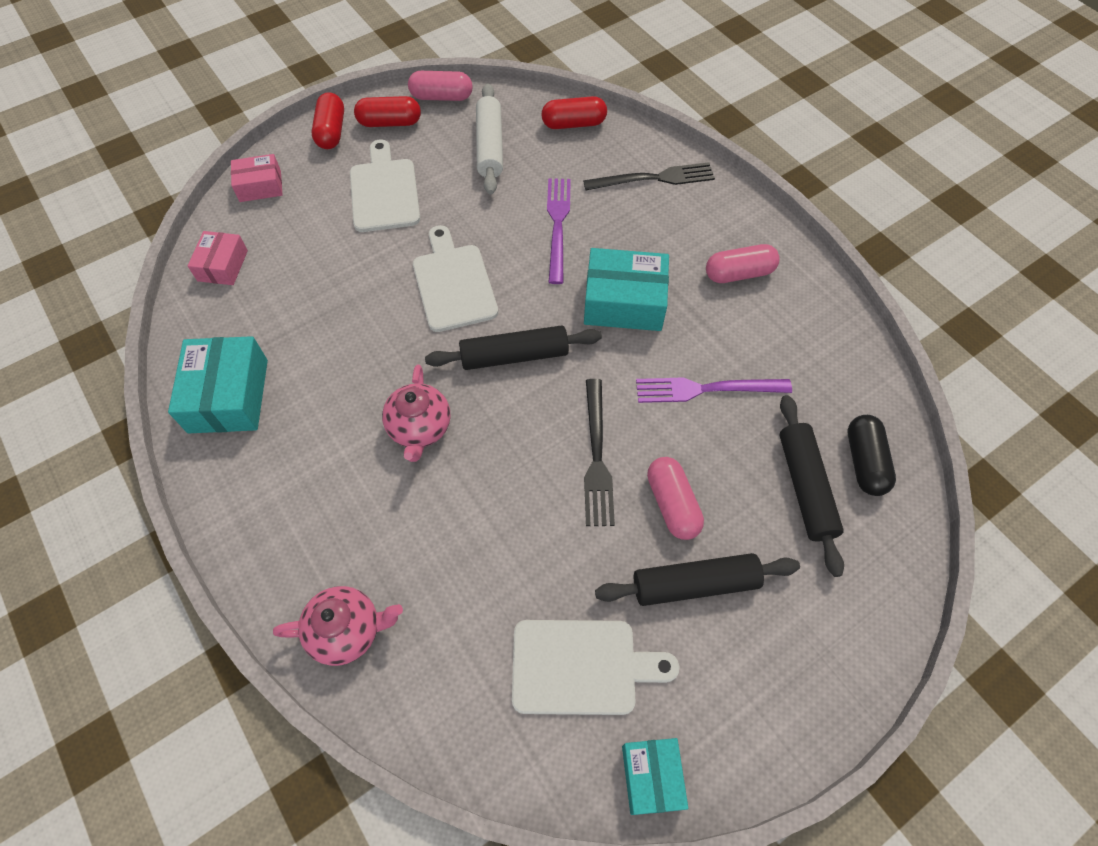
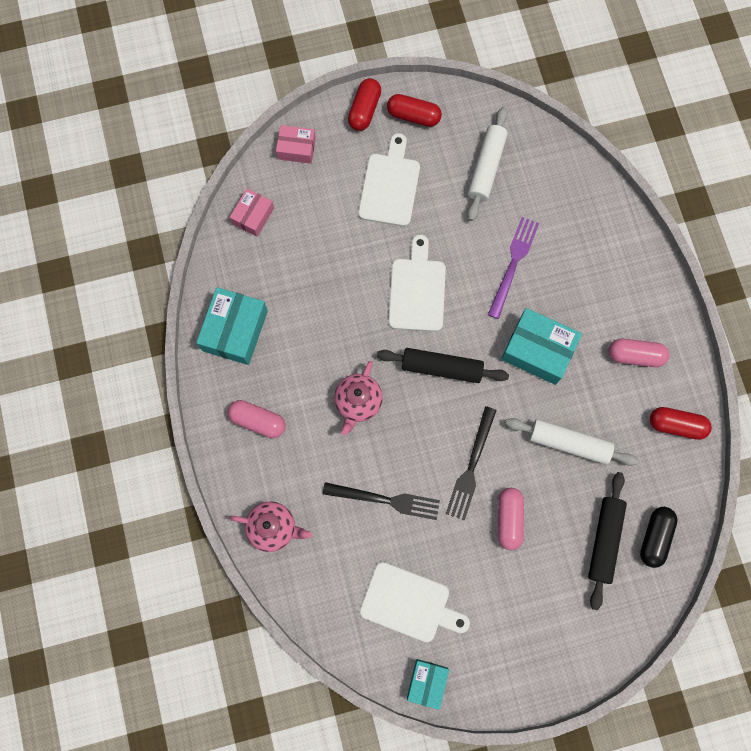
camera: 20 degrees right, 15 degrees up
(441, 97) = (463, 101): pink capsule -> pink capsule (258, 421)
(573, 124) = (562, 166): red capsule -> red capsule (676, 425)
(653, 179) = (606, 244): black fork -> black fork (385, 500)
(694, 584) = (501, 578): black rolling pin -> none
(707, 389) = (569, 443): purple fork -> white rolling pin

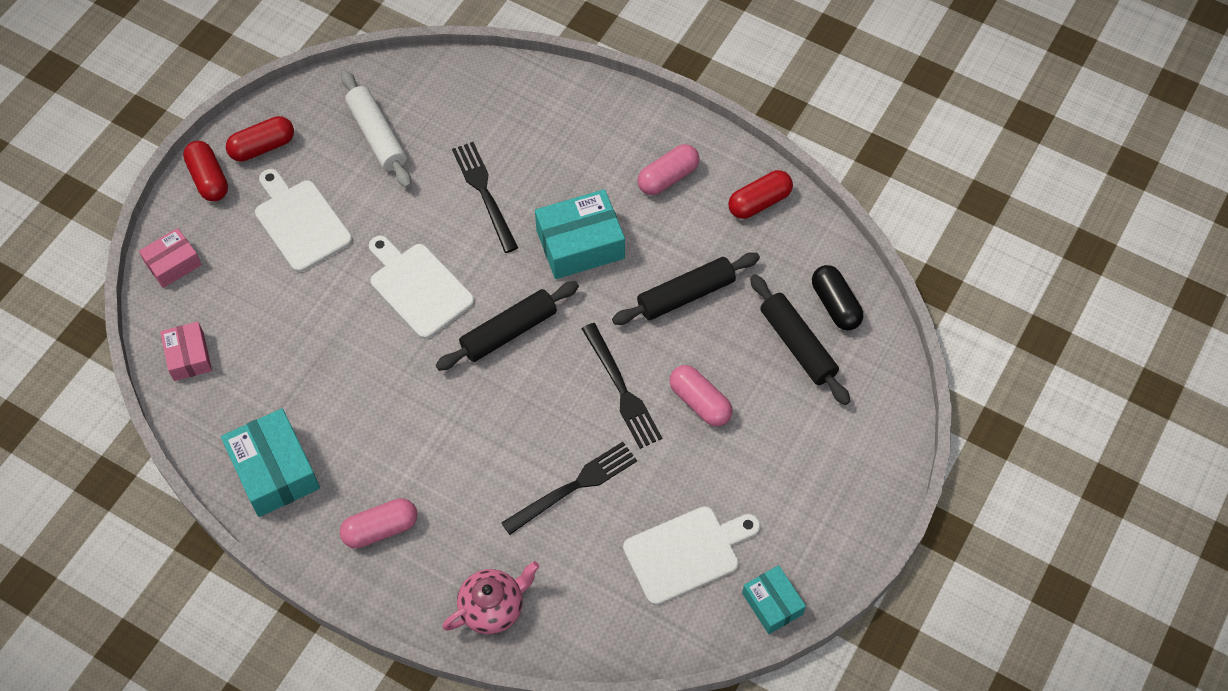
camera: 45 degrees left, 15 degrees down
(358, 402) = (461, 428): pink teapot -> none
(513, 264) = (484, 193): purple fork -> black fork
(569, 443) = (686, 295): white rolling pin -> black rolling pin

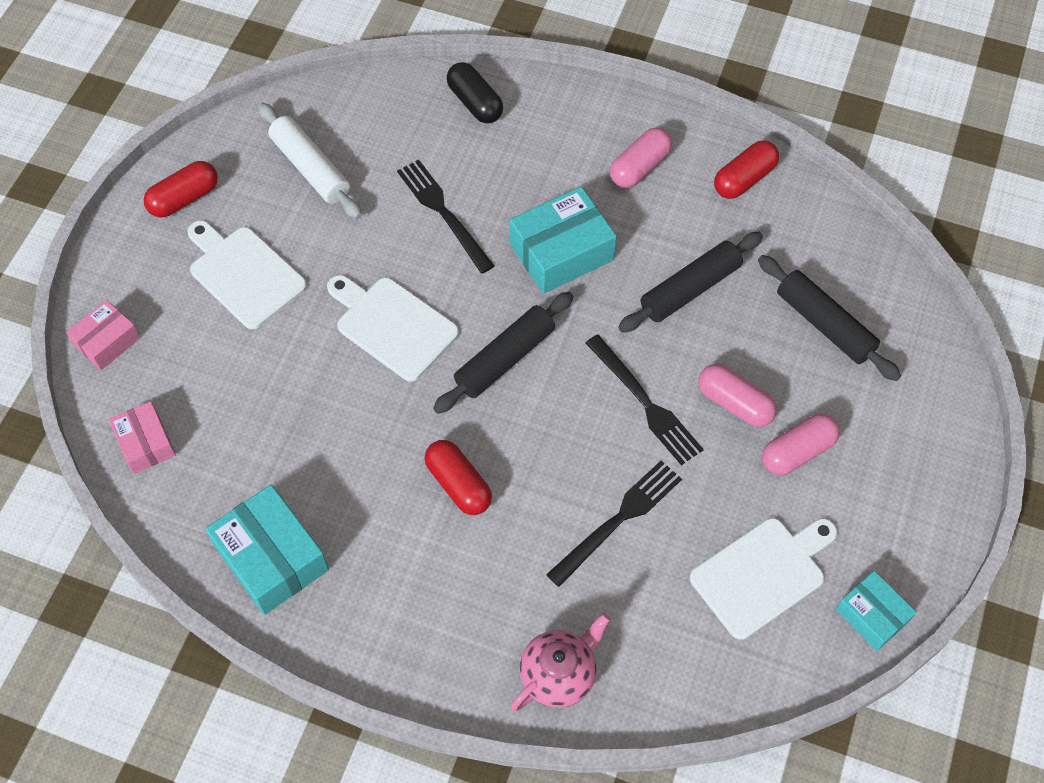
camera: 10 degrees left, 0 degrees up
(208, 179) = (129, 242): red capsule -> red capsule (458, 484)
(380, 529) = (409, 605): pink capsule -> pink capsule (797, 452)
(835, 305) = (853, 275): black capsule -> black capsule (475, 103)

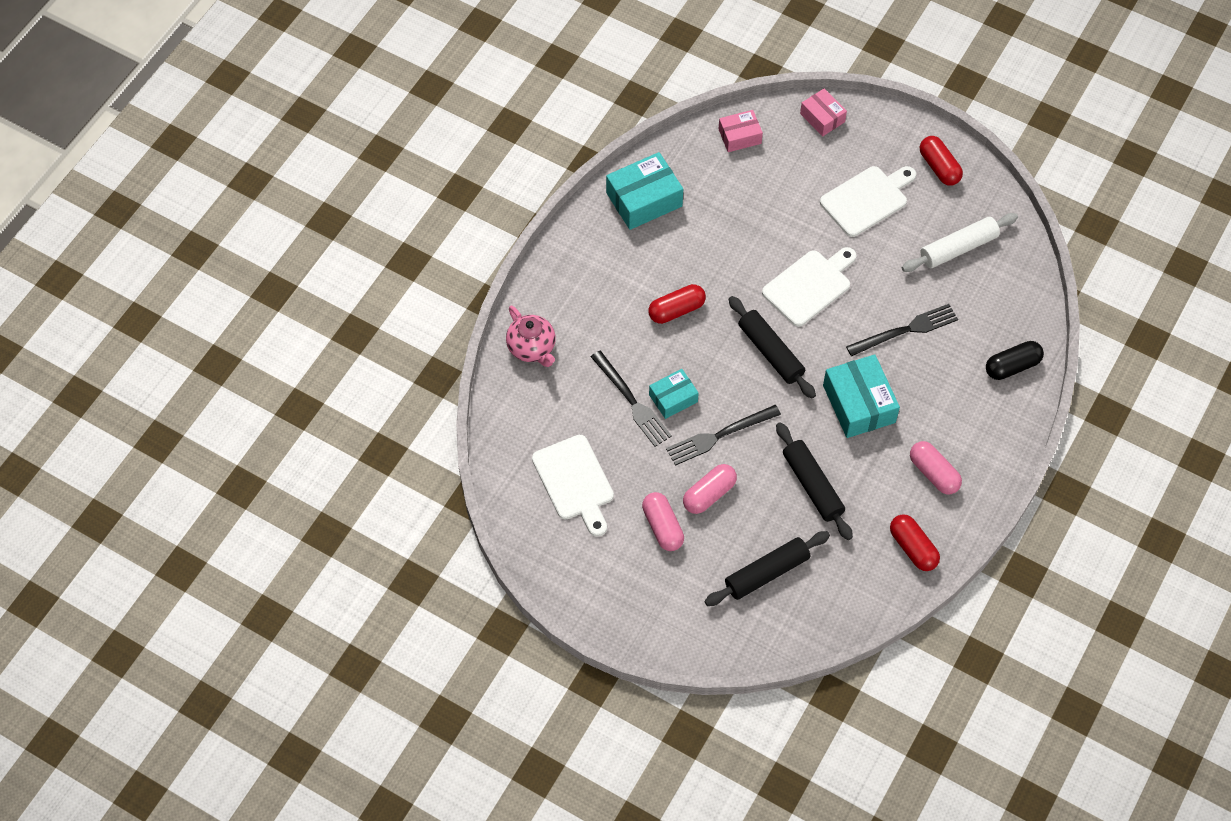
camera: 100 degrees right, 0 degrees up
(872, 615) = (531, 543): turquoise box -> turquoise box (673, 398)

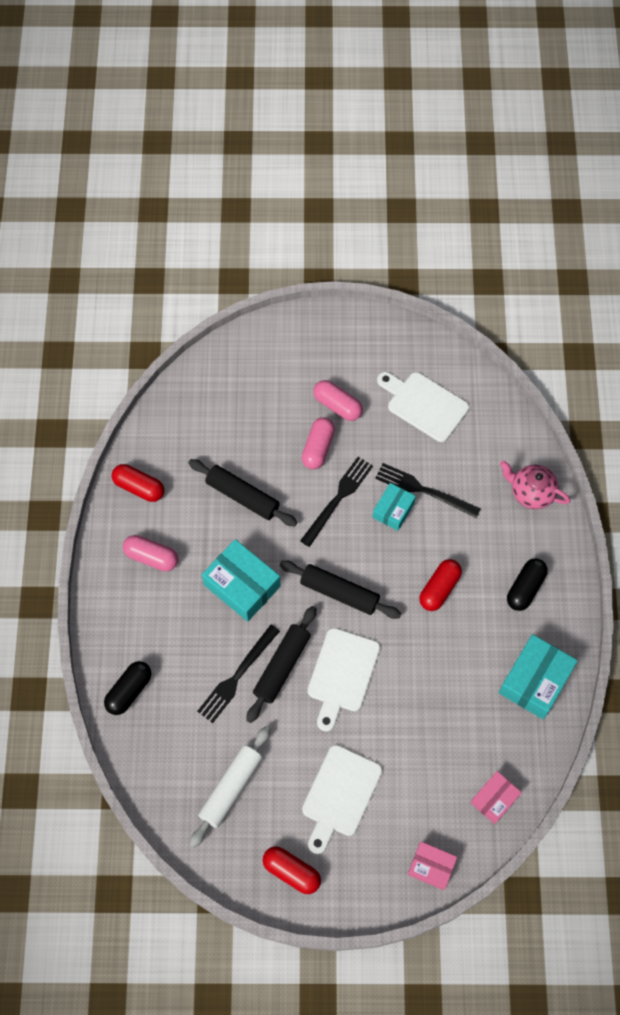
camera: 150 degrees right, 5 degrees up
(598, 272) = (525, 588): none -> black capsule
(766, 573) = (240, 411): black rolling pin -> black rolling pin (282, 666)

